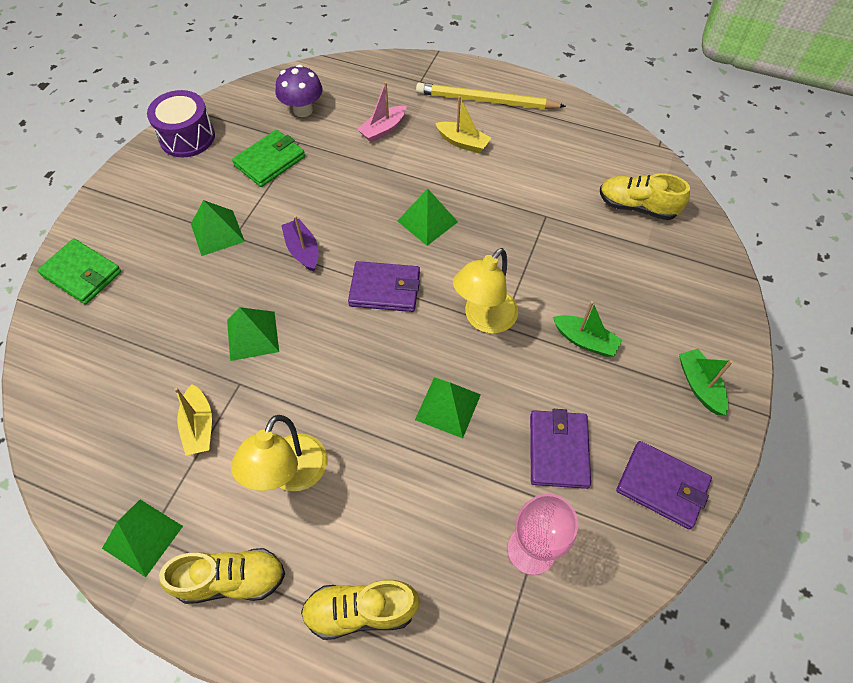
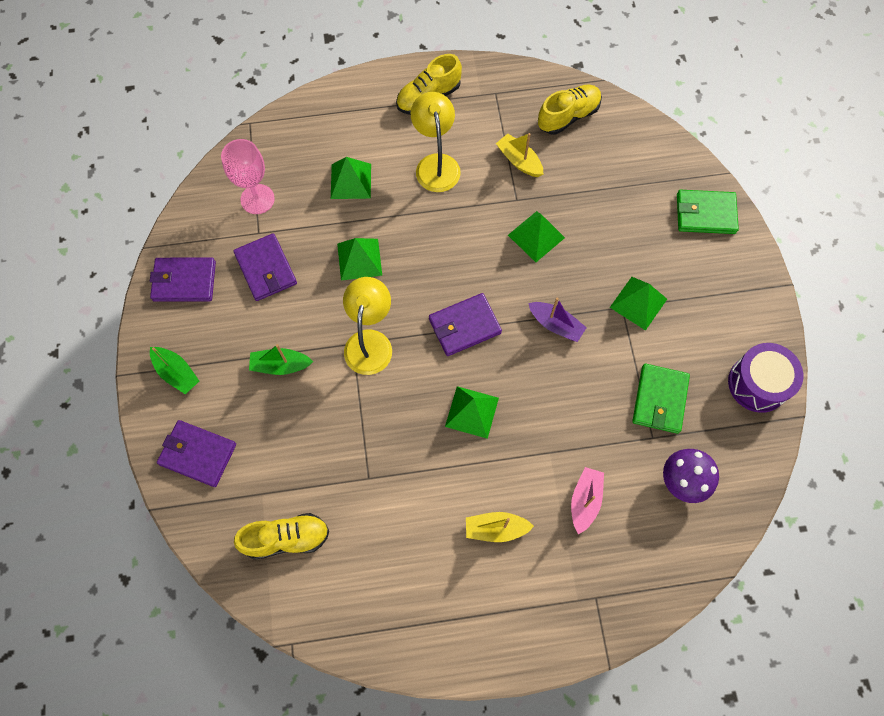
camera: 150 degrees right, 10 degrees up
(143, 537) = (498, 90): green pyramid -> green pyramid (350, 181)
(361, 611) = (343, 119): yellow shoe -> yellow shoe (568, 116)
(486, 101) = (506, 607): yellow pencil -> none
(698, 302) = (197, 454): none -> purple wallet

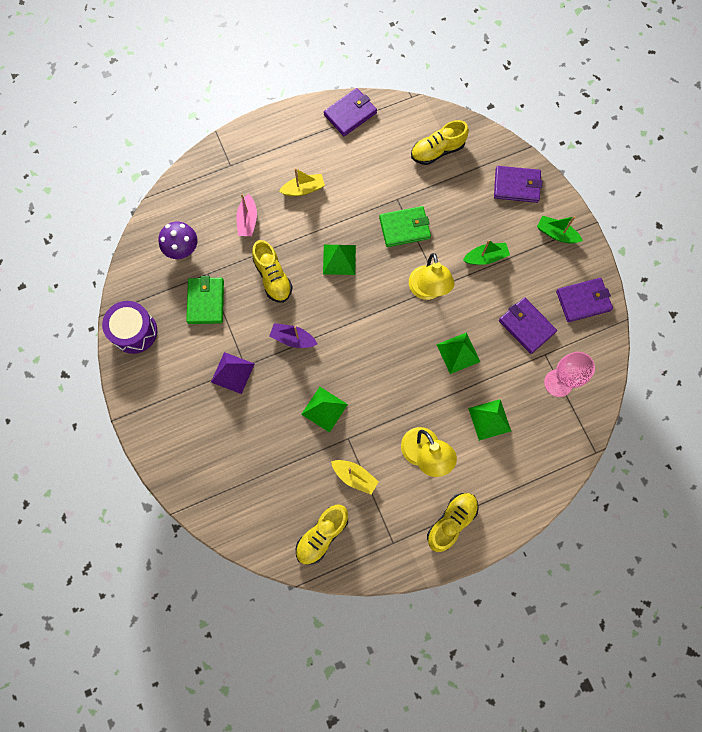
camera: 165 degrees right, 5 degrees up
(464, 326) = (361, 320): purple wallet -> purple wallet (350, 114)
(565, 409) = (273, 277): none -> yellow shoe
(638, 303) = (232, 372): green pyramid -> purple pyramid
(705, 214) = (188, 466): green wallet -> green wallet (404, 228)

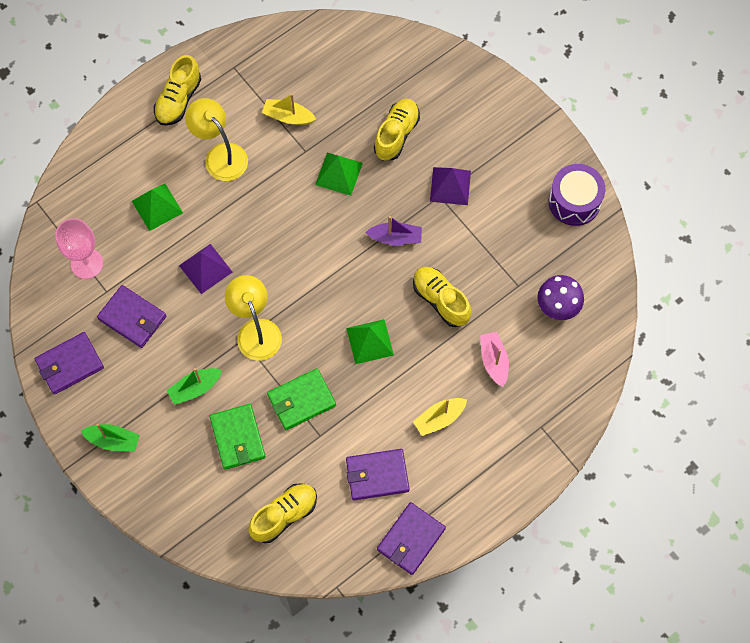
camera: 165 degrees right, 5 degrees down
(206, 301) = (508, 254): green wallet -> green wallet (238, 438)
(322, 535) = (306, 57): yellow shoe -> yellow shoe (396, 134)
(458, 353) = (205, 268): green pyramid -> purple pyramid
(516, 186) = (173, 493): purple wallet -> purple wallet (377, 475)

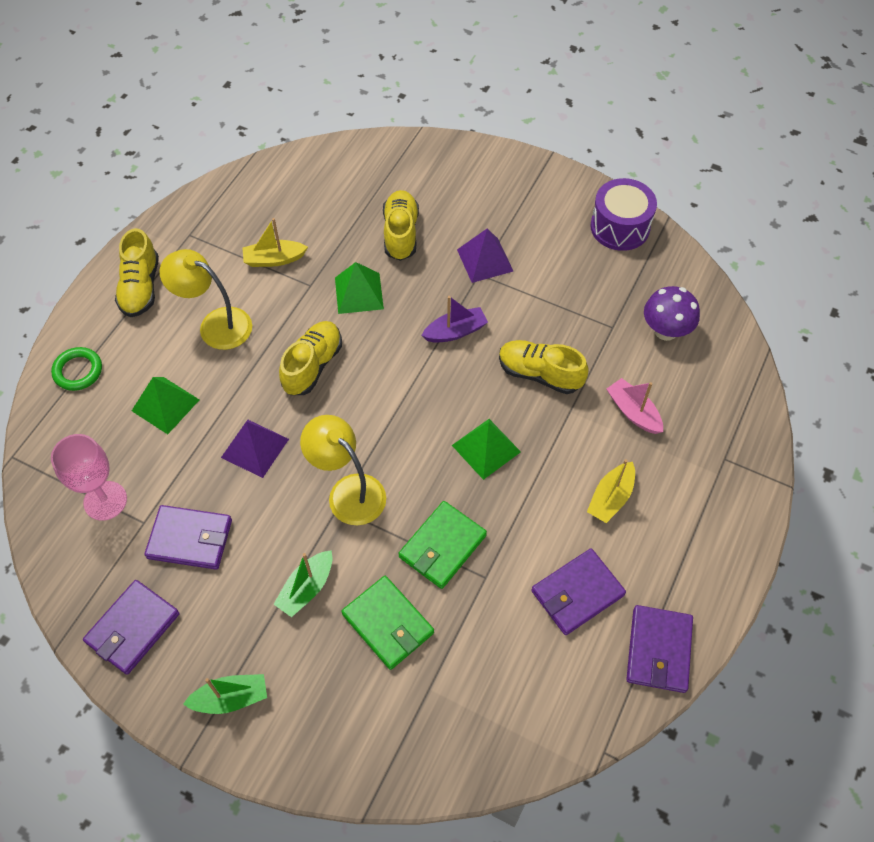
camera: 25 degrees left, 10 degrees down
(106, 152) = (78, 371): none -> green ring
(284, 515) = (493, 692): yellow shoe -> yellow shoe (312, 365)

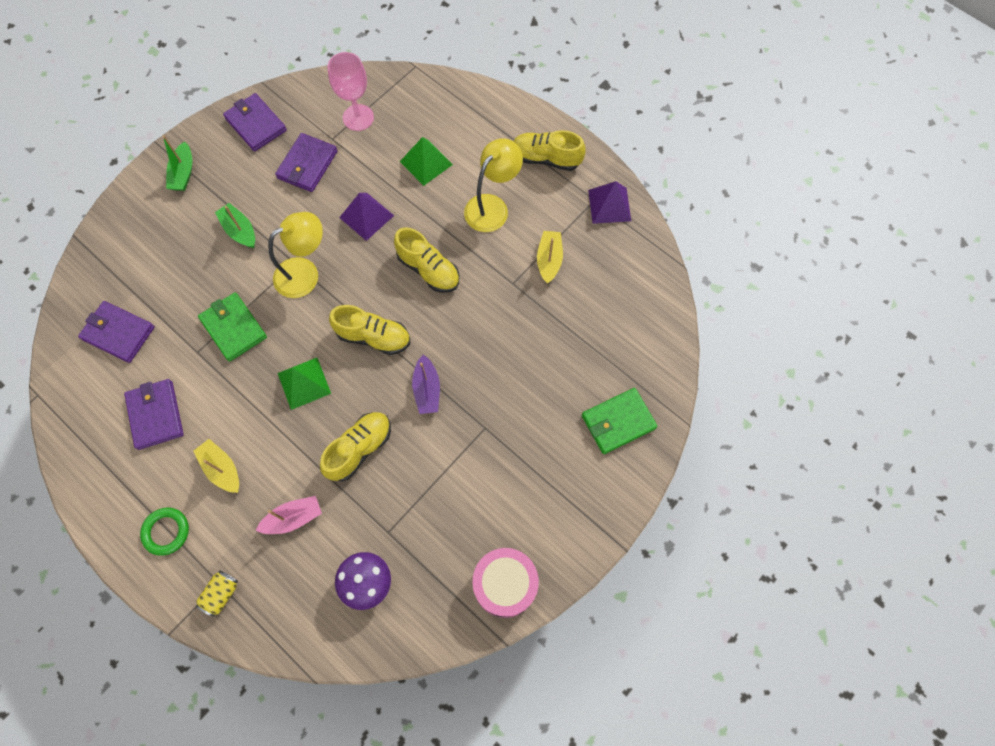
camera: 105 degrees right, 10 degrees up
(78, 371) = (476, 110): green ring -> green ring (166, 532)
(359, 293) = (492, 320): green pyramid -> none
(388, 624) = (191, 277): green wallet -> green wallet (618, 422)
(401, 233) = (551, 370): yellow shoe -> yellow shoe (373, 337)
(485, 260) = (499, 437): purple pyramid -> purple pyramid (609, 205)
(620, 227) = (505, 584): purple drum -> pink drum
(658, 650) = (86, 460): purple wallet -> purple wallet (118, 333)
(733, 452) = (221, 594): none -> yellow can

